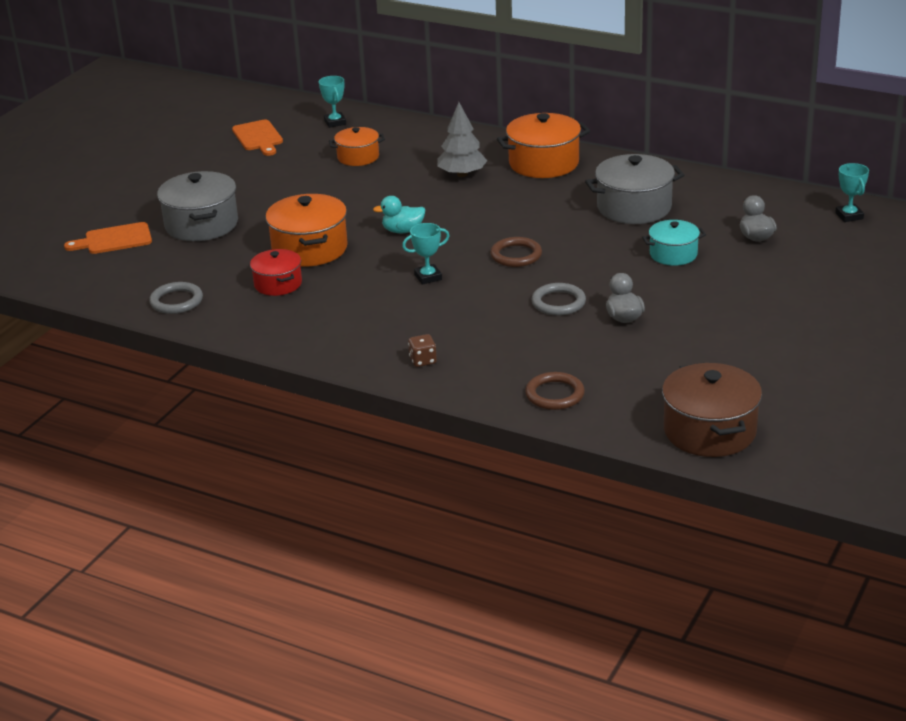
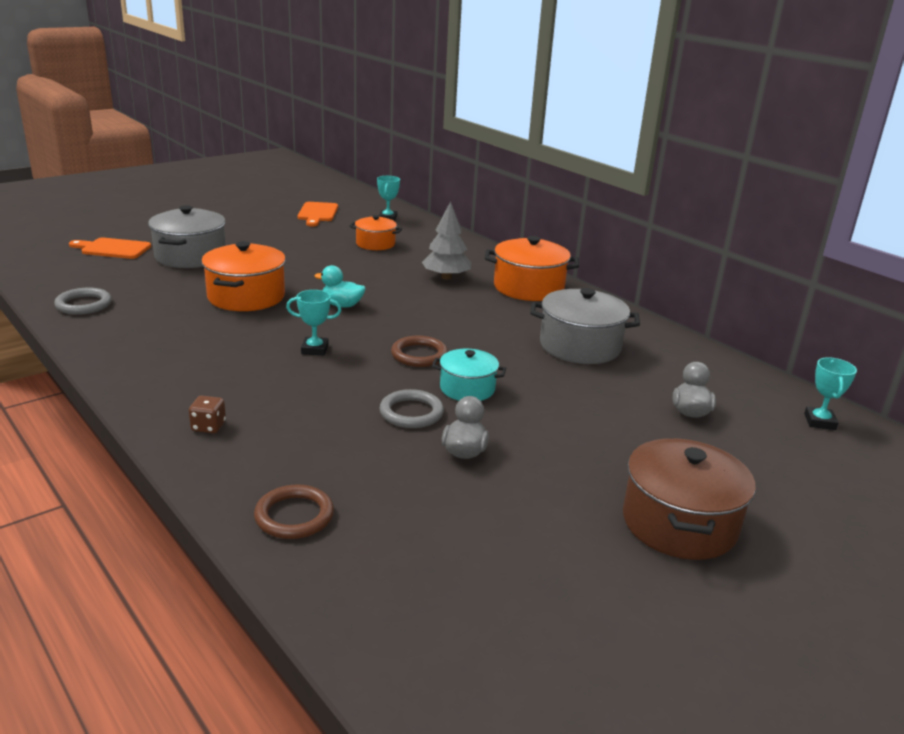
camera: 20 degrees right, 5 degrees down
(278, 284) = (181, 316): red pot -> none
(673, 254) = (581, 402): turquoise pot -> turquoise pot (467, 388)
(709, 431) = (429, 647): brown pot -> brown pot (679, 523)

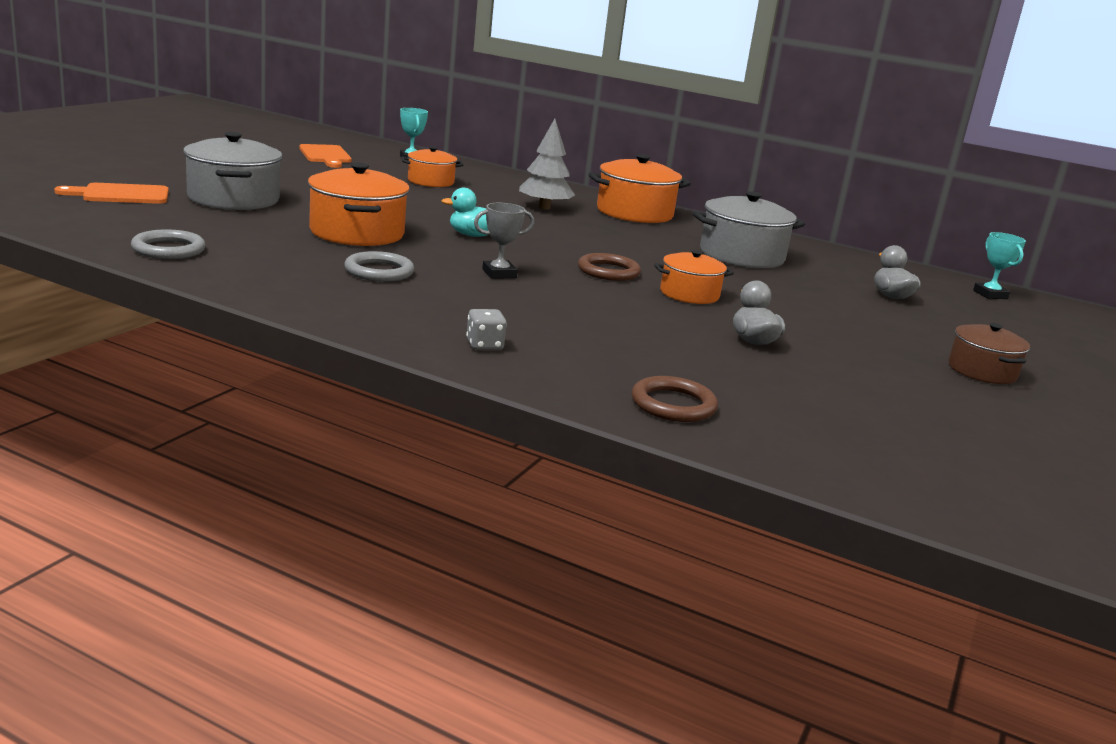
camera: 25 degrees left, 5 degrees down
(208, 426) = (484, 345): brown dice -> grey dice
(315, 349) = (499, 274): turquoise trophy -> grey trophy
(411, 413) = (665, 316): grey ring -> grey ring (379, 271)
(467, 388) = (689, 294): turquoise pot -> orange pot
(679, 523) = (982, 371): brown pot -> brown pot, size x0.61

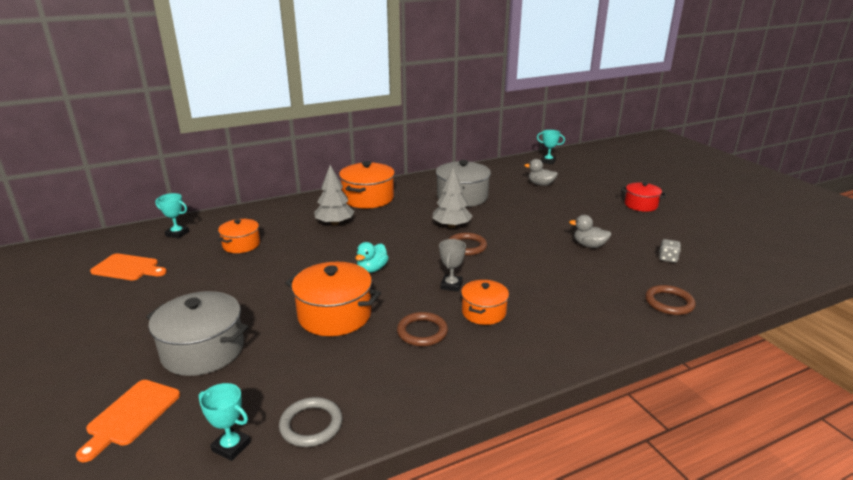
camera: 50 degrees left, 5 degrees up
(112, 229) = (231, 447): none -> turquoise trophy
(379, 271) = (422, 332): grey ring -> brown ring
(484, 345) = (571, 334): grey dice -> grey dice (668, 258)
(648, 258) = (451, 226): none -> grey tree
(689, 294) = (515, 236): orange pot -> orange pot (483, 312)
(982, 371) = (640, 205): brown pot -> red pot

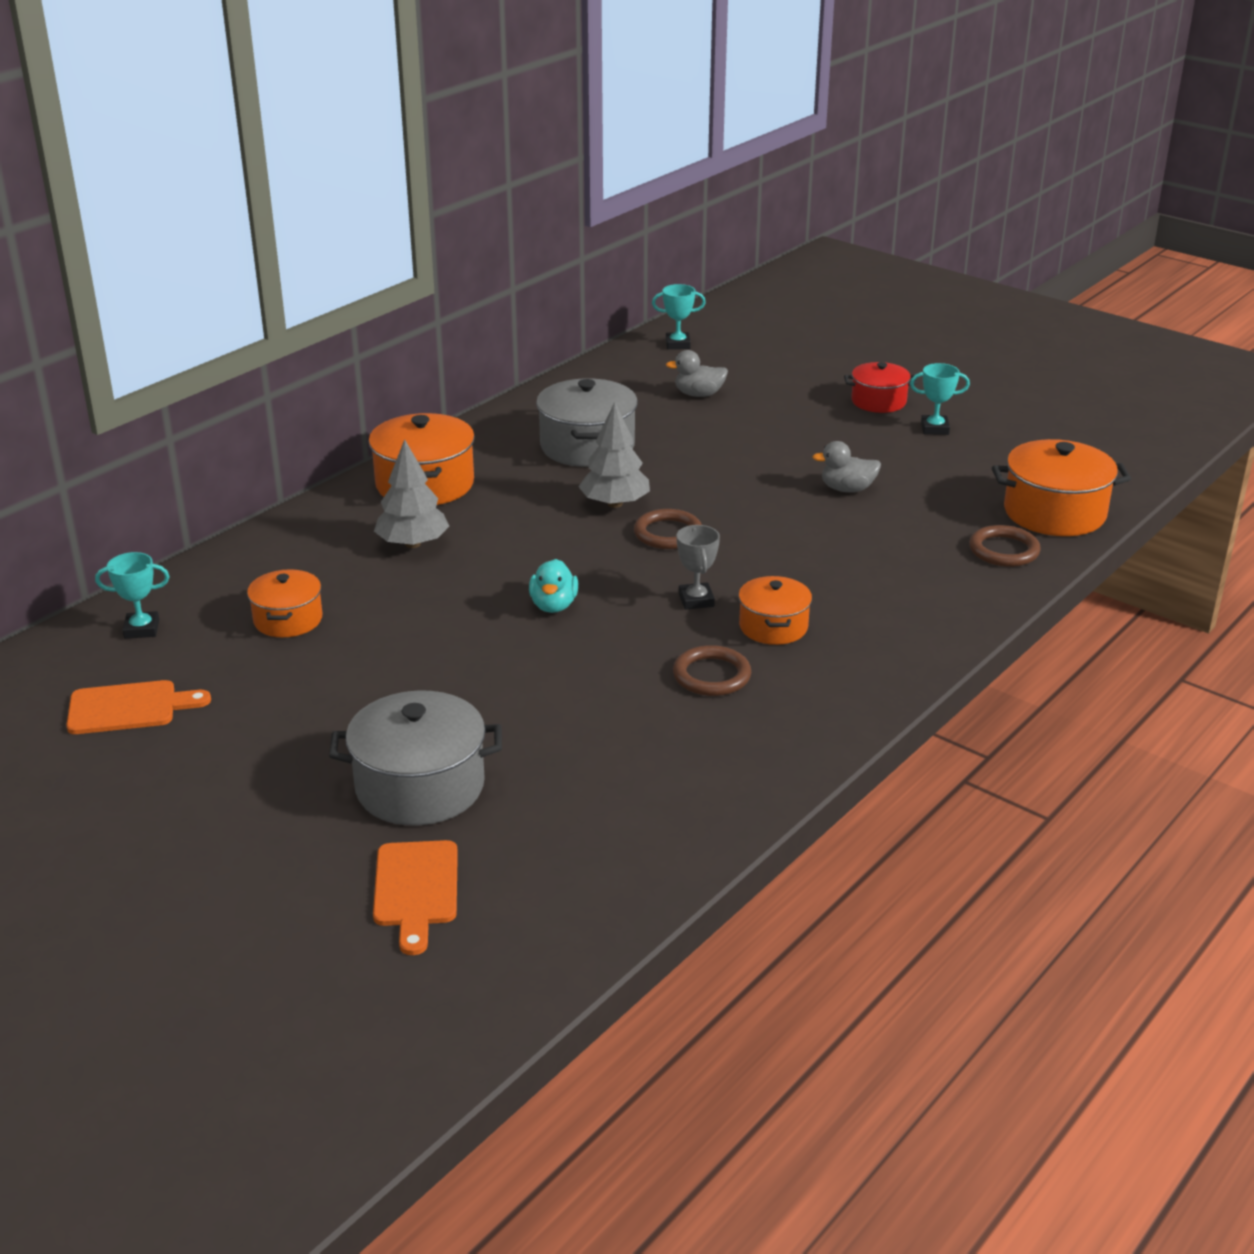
camera: 25 degrees left, 5 degrees up
(231, 447) = (595, 878): turquoise trophy -> turquoise trophy (934, 428)
(311, 425) = (672, 825): grey ring -> none
(334, 315) = (564, 687): orange pot -> orange pot (1054, 513)
(668, 258) = (966, 484): grey dice -> none

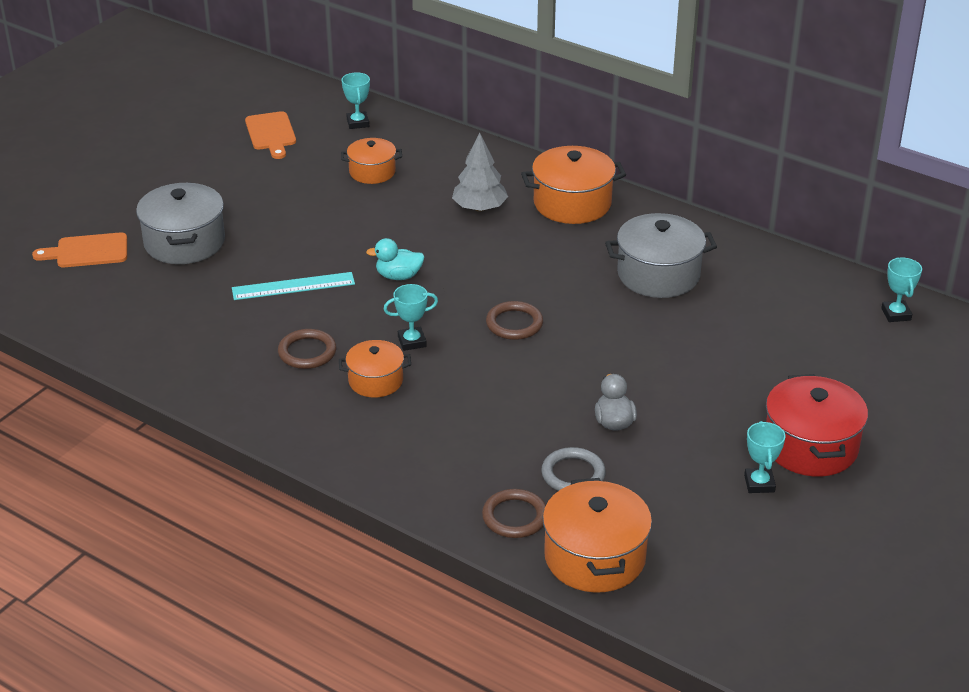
camera: 85 degrees right, 5 degrees up
(559, 686) = (293, 286): none -> turquoise ruler
(614, 504) = (559, 295): grey tree -> none
(696, 600) = (412, 342): grey trophy -> turquoise trophy
(699, 394) = (785, 331): grey duck -> none
(878, 401) = (810, 446): red pot -> red pot, size x1.64
(932, 516) = (573, 474): none -> grey ring

